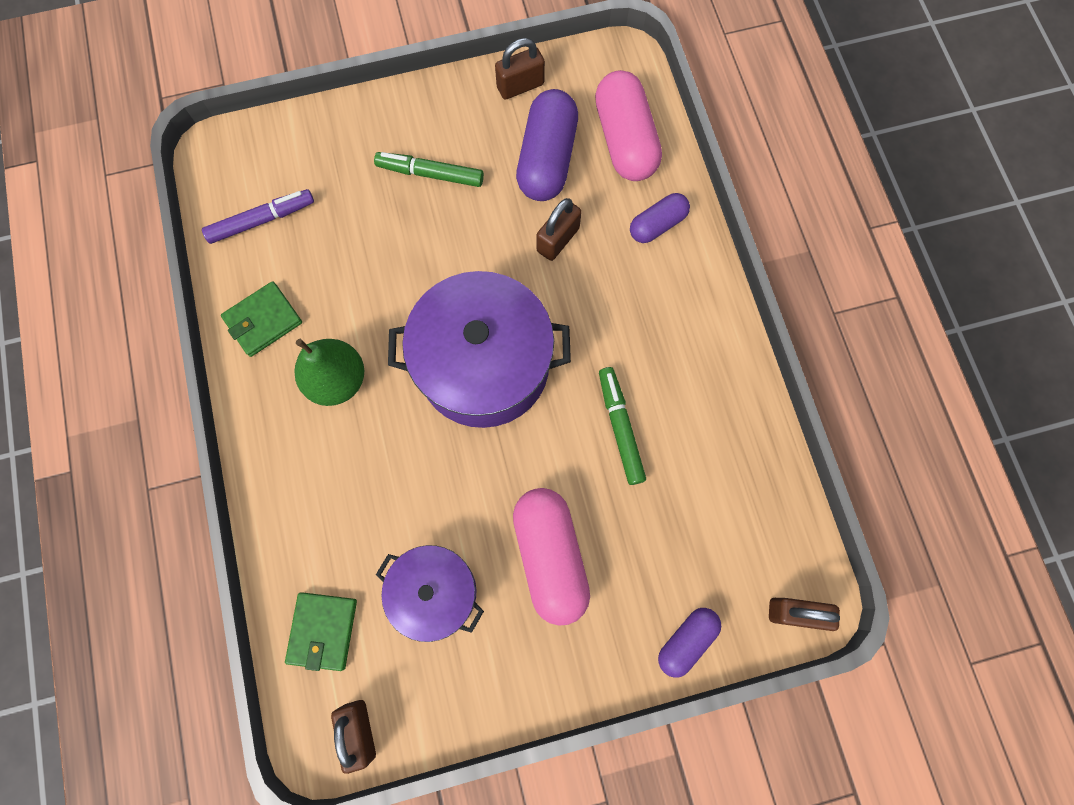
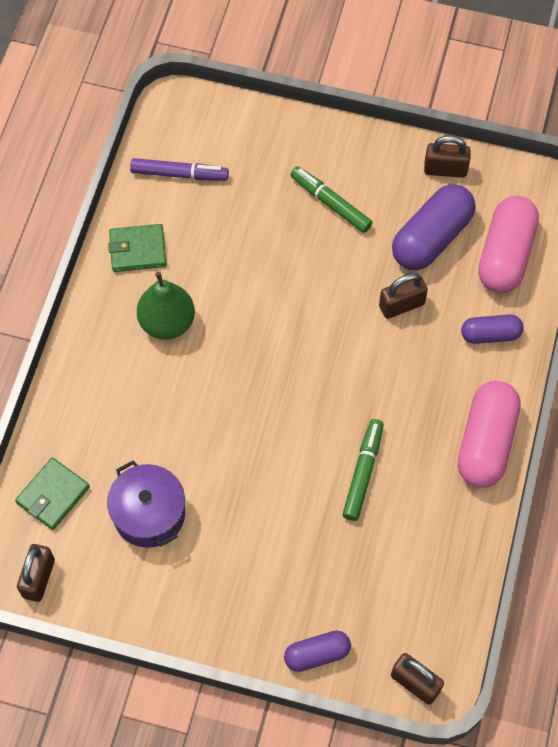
camera: 30 degrees right, 10 degrees down
(483, 365) = (285, 370): purple pot -> none
(550, 556) = (251, 536): pink capsule -> pink capsule (486, 442)

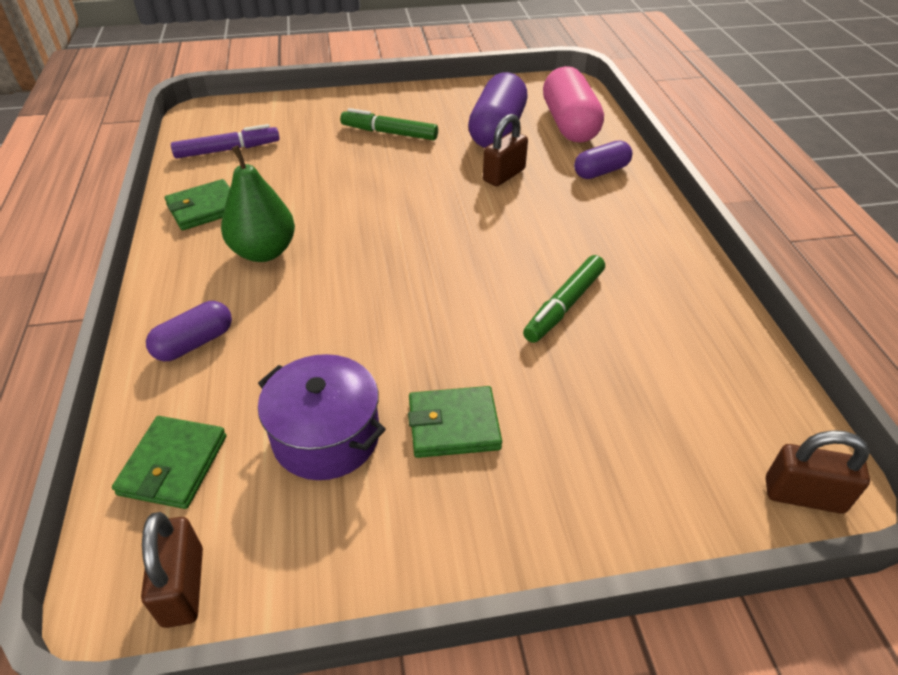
camera: 25 degrees left, 20 degrees down
(231, 540) = (453, 425): none -> green wallet
(317, 654) = (656, 515): purple capsule -> purple capsule (194, 343)
(363, 472) = (564, 305): green marker -> green marker turned 135 degrees counterclockwise
(445, 169) = (477, 93): brown padlock -> none
(486, 442) = (667, 242): pink capsule -> none

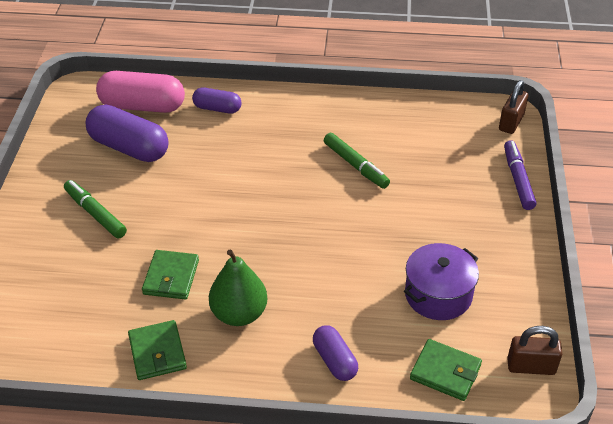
camera: 75 degrees left, 0 degrees up
(227, 150) = (61, 332): purple marker -> purple marker (517, 179)
(389, 133) = (95, 214): green marker -> green marker turned 105 degrees clockwise
(453, 425) = (442, 236): green wallet -> green wallet (171, 277)
(504, 175) = (197, 159): brown padlock -> none
(601, 171) = (217, 108): purple capsule -> purple capsule turned 60 degrees counterclockwise

